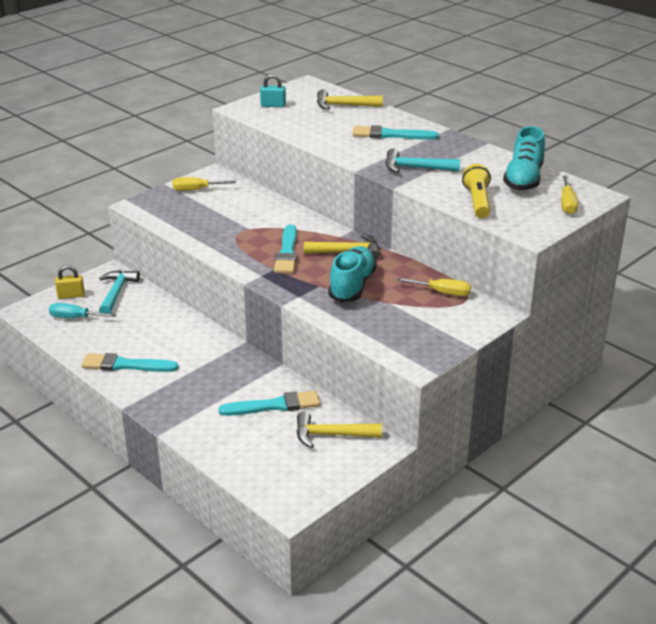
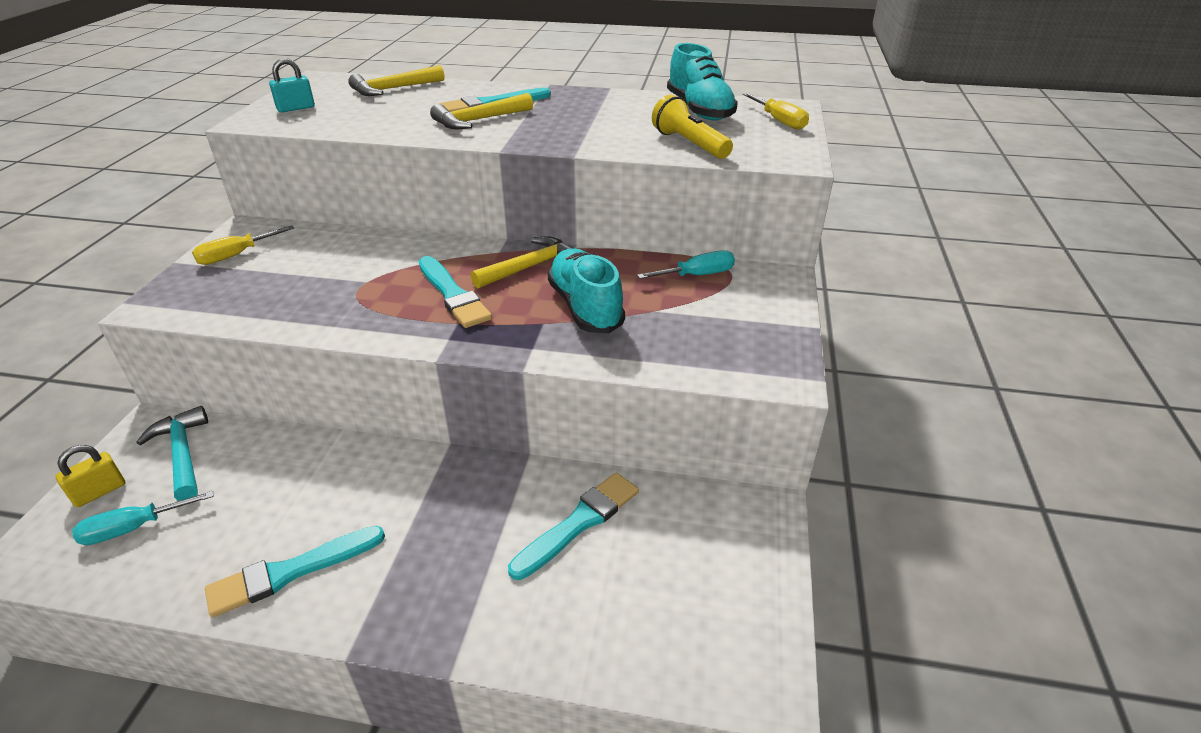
camera: 35 degrees left, 5 degrees up
(331, 435) = (695, 528): yellow hammer -> yellow hammer (479, 120)
(415, 168) = (569, 129): turquoise hammer -> none
(442, 293) = (697, 275): yellow screwdriver -> turquoise screwdriver

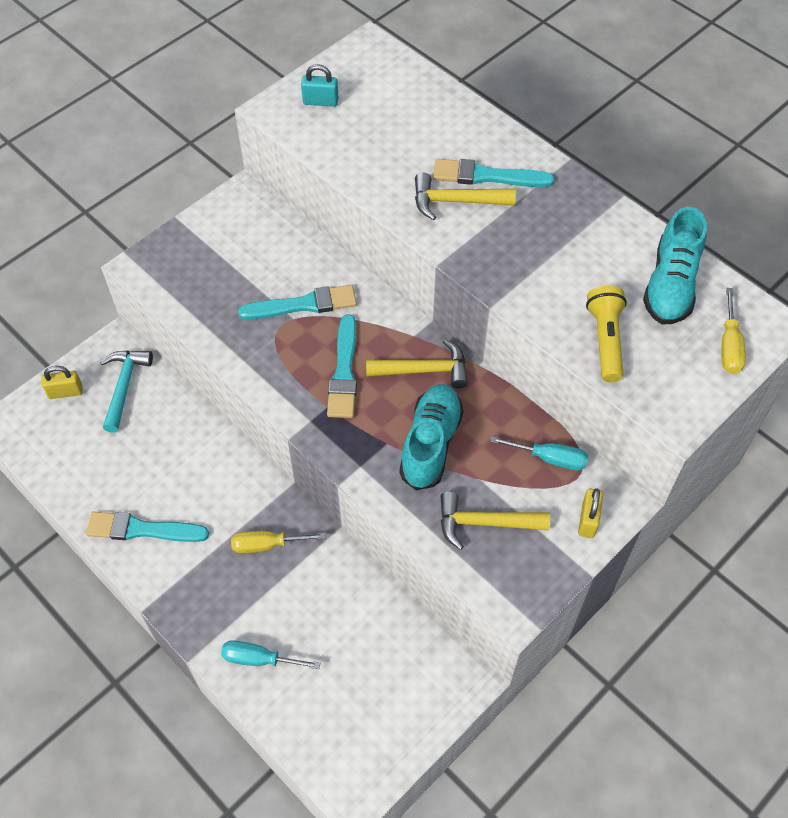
camera: 35 degrees right, 20 degrees up
(133, 528) = (73, 436): turquoise screwdriver -> turquoise screwdriver (259, 659)
(236, 255) = (219, 231): yellow screwdriver -> yellow screwdriver (267, 545)
(393, 89) = (421, 102): yellow hammer -> yellow hammer (484, 523)
(579, 523) = (331, 606): turquoise brush -> turquoise brush (303, 305)
(772, 296) = (588, 520): none -> yellow padlock

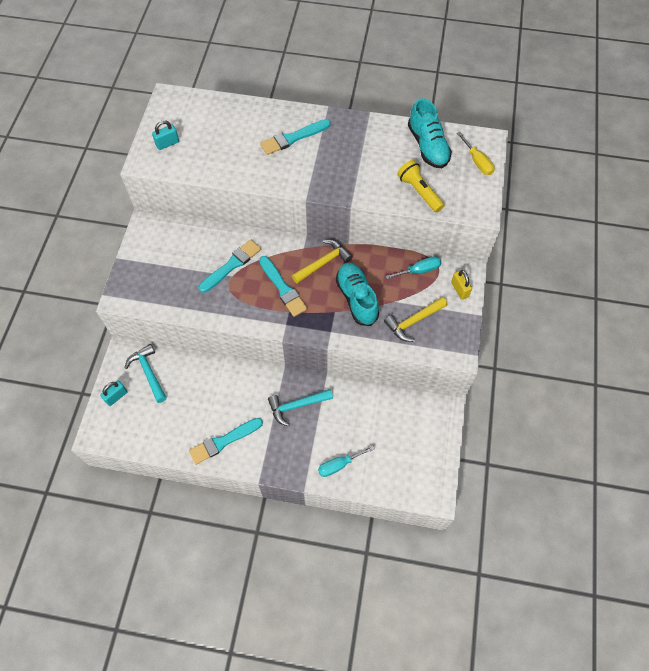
camera: 35 degrees left, 5 degrees up
(66, 392) = (116, 396): yellow padlock -> turquoise padlock
(267, 545) = (297, 406): yellow screwdriver -> turquoise hammer
(456, 201) = (288, 160): yellow hammer -> none

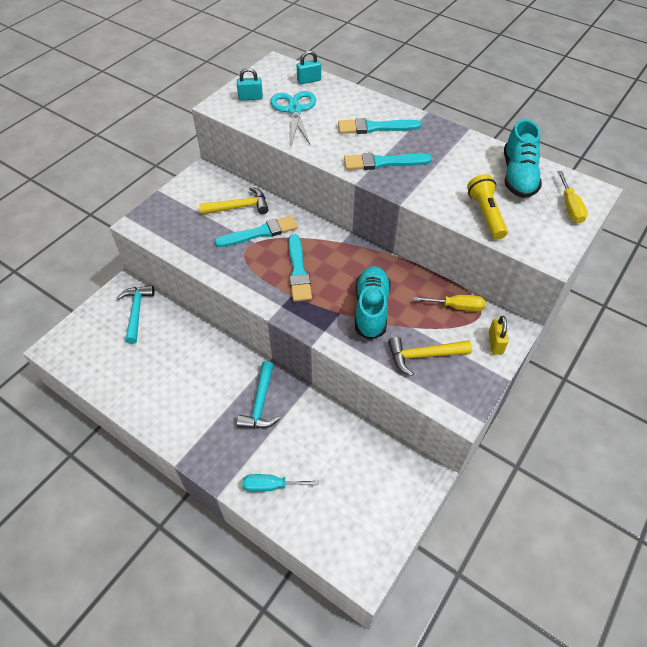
camera: 25 degrees right, 10 degrees down
(116, 396) = (94, 321): turquoise padlock -> turquoise padlock (309, 80)
(214, 143) = (294, 110): none -> turquoise scissors
(223, 441) = (166, 407): turquoise brush -> turquoise brush (383, 162)
(297, 406) = (260, 403): turquoise hammer -> turquoise hammer turned 90 degrees counterclockwise
(323, 263) = (354, 262): yellow hammer -> yellow hammer (239, 207)
(419, 270) = (457, 307): turquoise screwdriver -> yellow screwdriver

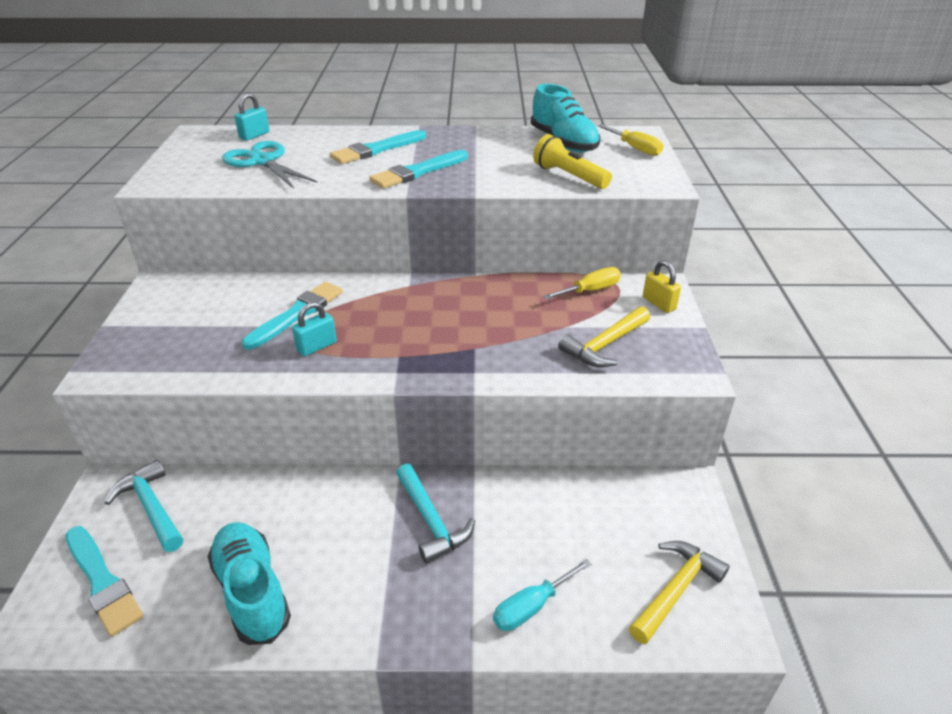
camera: 35 degrees left, 15 degrees down
(239, 207) = (244, 300): yellow hammer -> yellow hammer (675, 590)
(250, 97) = (192, 166): turquoise padlock -> turquoise padlock (317, 346)
(298, 271) = (384, 330): turquoise brush -> turquoise brush (102, 582)
(371, 309) = (505, 329): turquoise shoe -> turquoise shoe (252, 591)

